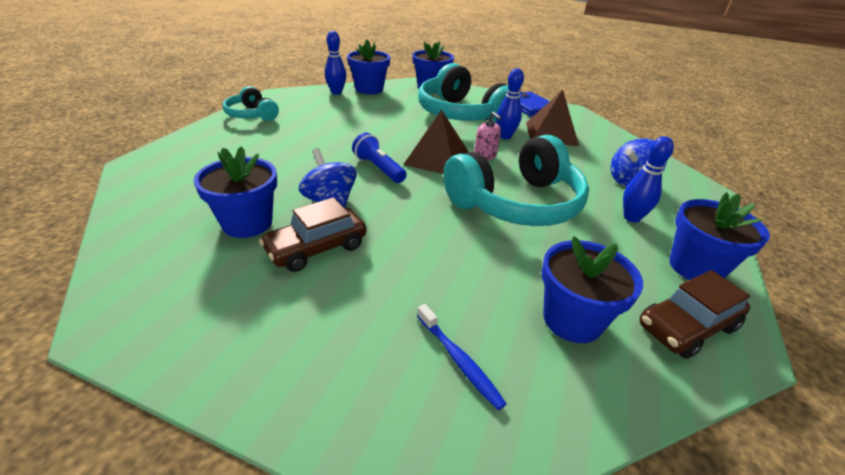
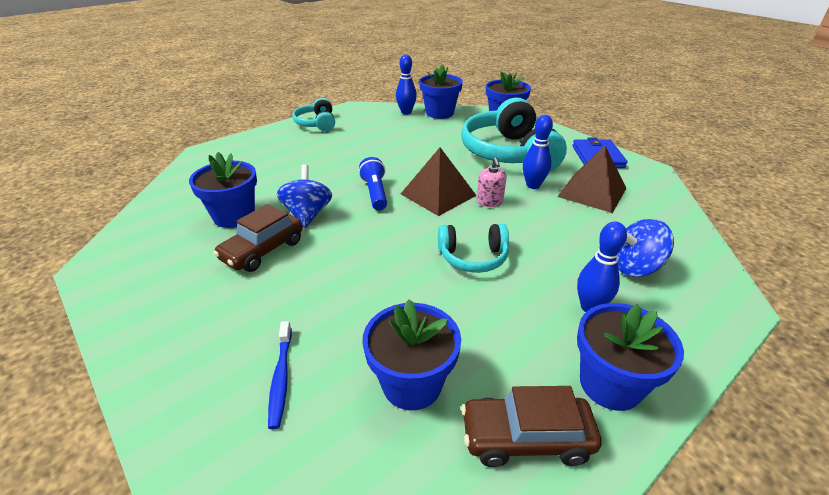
camera: 30 degrees right, 0 degrees up
(316, 248) = (263, 250): brown car -> brown car turned 45 degrees counterclockwise
(516, 203) = (473, 257): turquoise headphones -> turquoise headphones, size x0.52

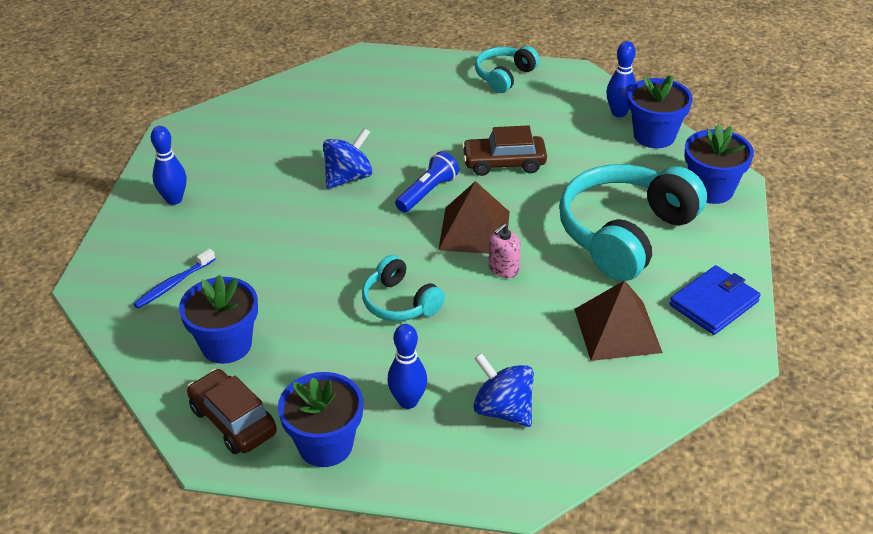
camera: 50 degrees right, 5 degrees up
(234, 216) = (299, 143): blue flower pot -> none
(263, 250) = (278, 188): brown car -> brown car (504, 163)
(533, 185) = (575, 282): blue bowling pin -> blue bowling pin (174, 199)

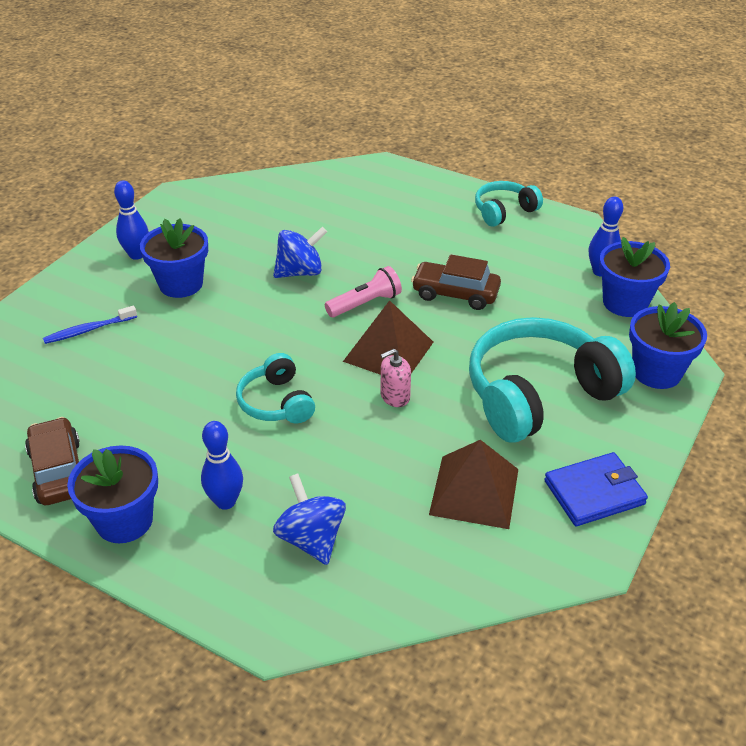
camera: 20 degrees right, 0 degrees up
(226, 345) = (98, 398): blue flower pot -> blue flower pot (181, 284)
(427, 192) = (365, 303): blue flashlight -> pink flashlight

